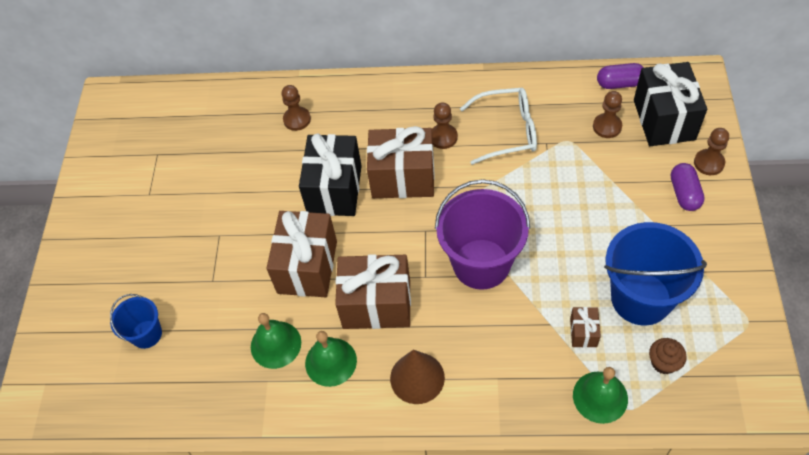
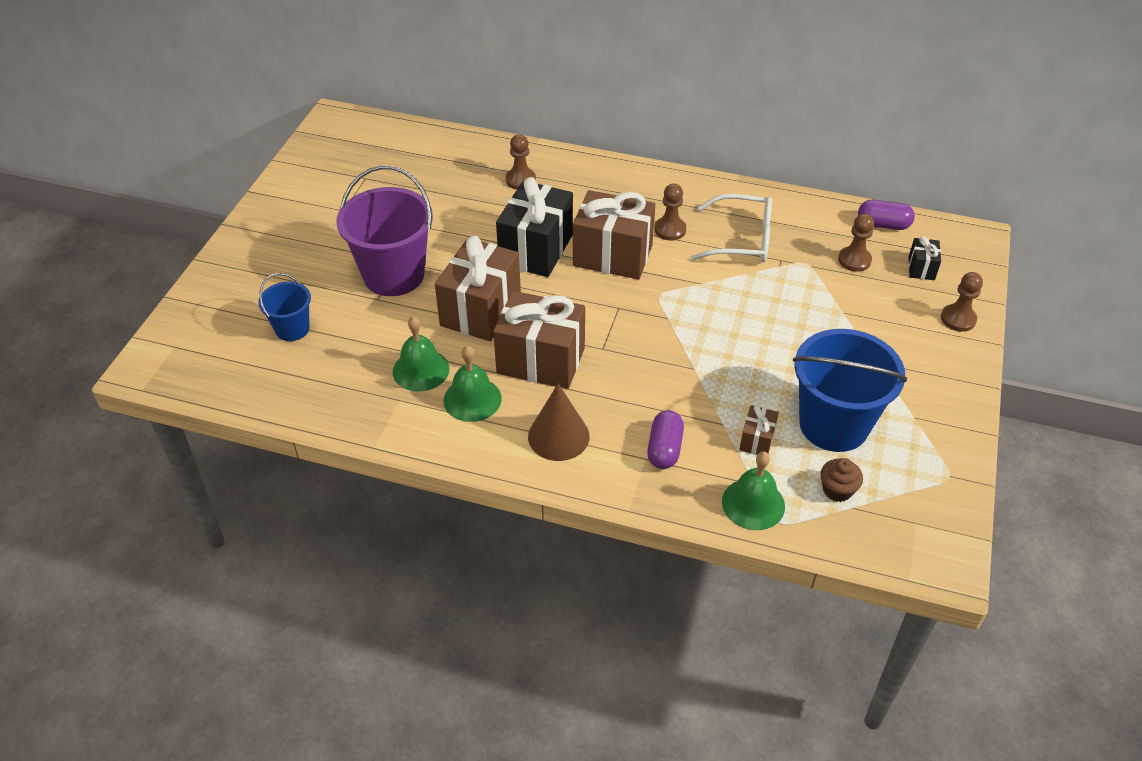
camera: 10 degrees right, 10 degrees down
(481, 264) = (667, 351): purple bucket -> purple bucket (394, 275)
(664, 120) = (921, 268): black gift -> black gift, size x0.46
(684, 193) = (919, 340): purple capsule -> purple capsule (664, 449)

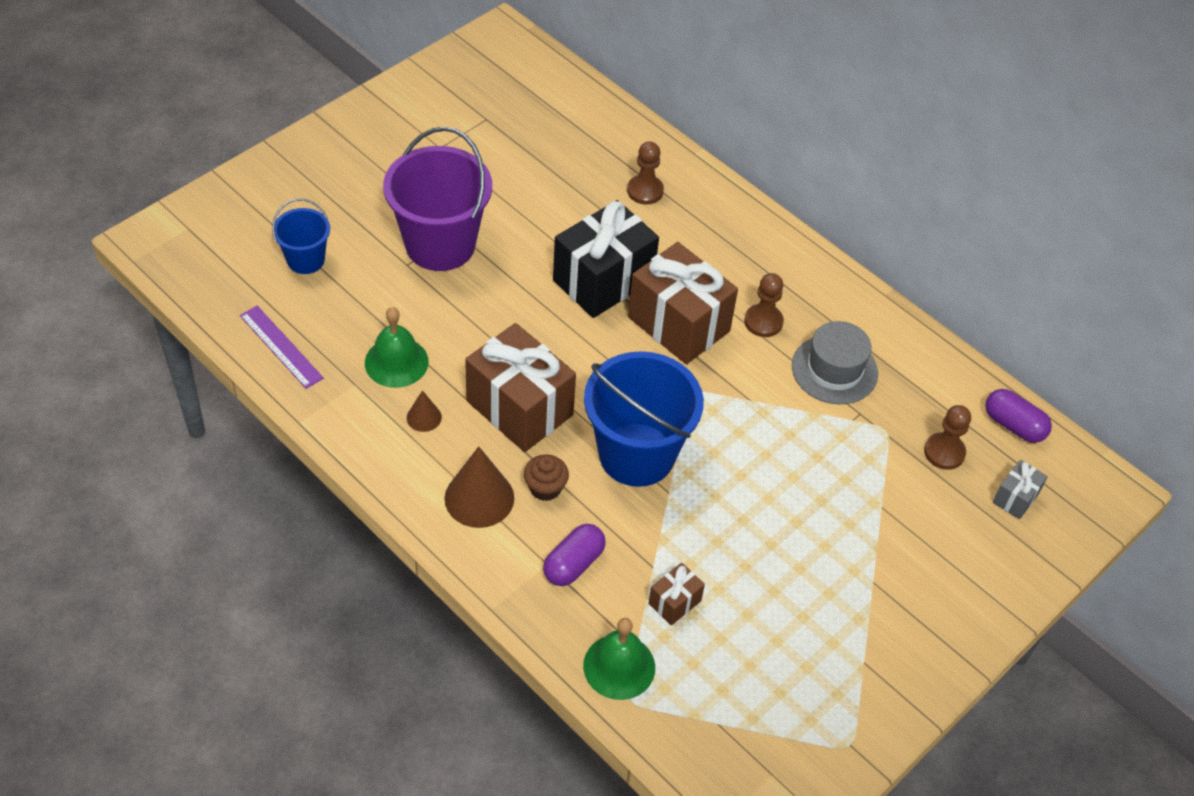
camera: 25 degrees right, 5 degrees up
(318, 399) = (281, 346): none -> purple ruler
(472, 399) = (424, 417): green bell -> brown cone
(480, 310) = (499, 324): brown gift -> none
(742, 240) = (834, 369): white glasses -> grey hat
(833, 425) = (769, 626): blue bucket -> blue bucket (636, 454)
(837, 490) = (717, 697): brown cupcake -> brown cupcake (545, 488)
(921, 268) = (1015, 498): black gift -> grey gift
(958, 319) = (1008, 577): brown pawn -> none

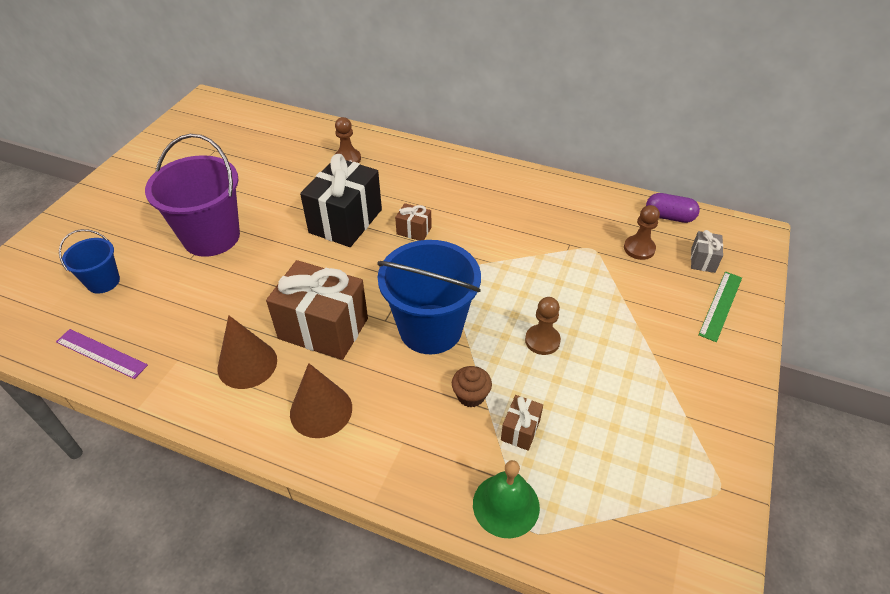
camera: 20 degrees left, 5 degrees down
(396, 362) = (207, 330): green bell -> none
(424, 417) = (247, 364): brown cone -> brown cone, size x1.93
(545, 488) = (372, 381): brown cupcake -> brown cupcake (471, 395)
(573, 564) = (424, 433): purple capsule -> none
(678, 324) = (414, 231): brown gift -> brown gift, size x0.46
(763, 322) = (471, 210): brown pawn -> brown pawn (542, 341)
(834, 369) = (535, 223): grey hat -> none
(995, 561) = (720, 305): none -> green ruler

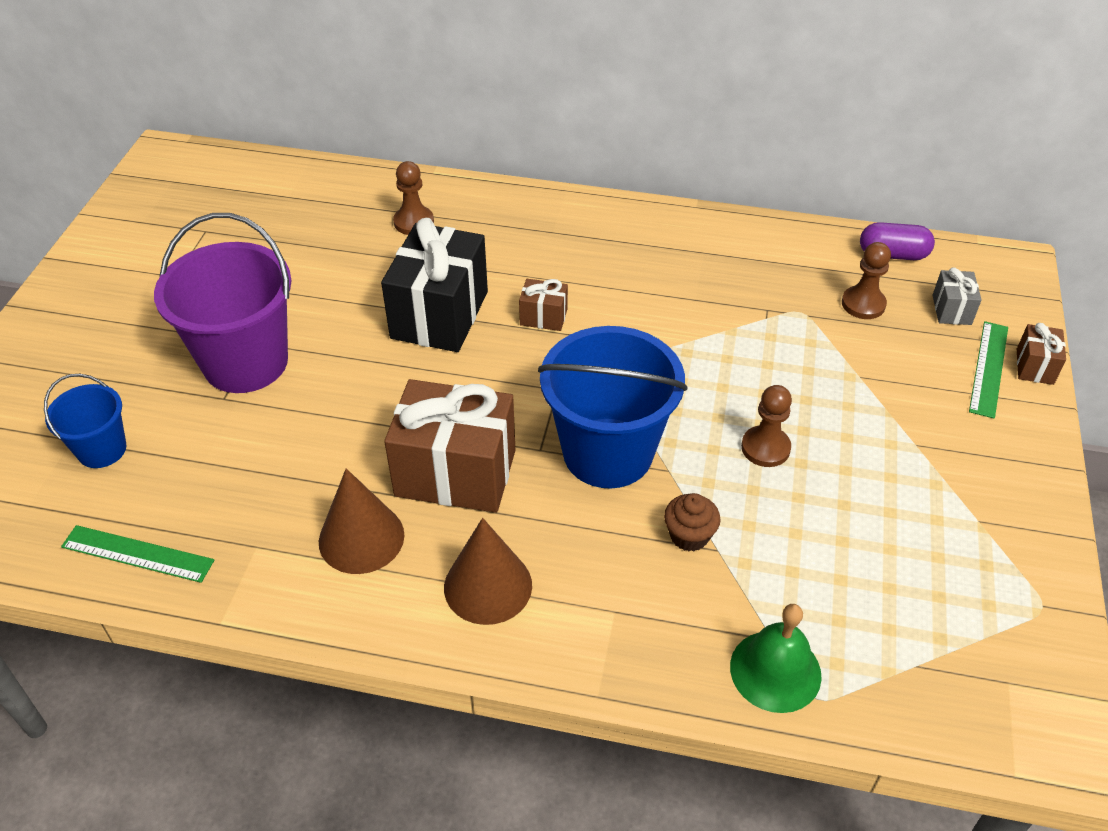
camera: 10 degrees left, 0 degrees up
(101, 353) = (137, 553): purple ruler -> green ruler
(520, 430) = (768, 571): brown gift -> brown gift (1034, 366)

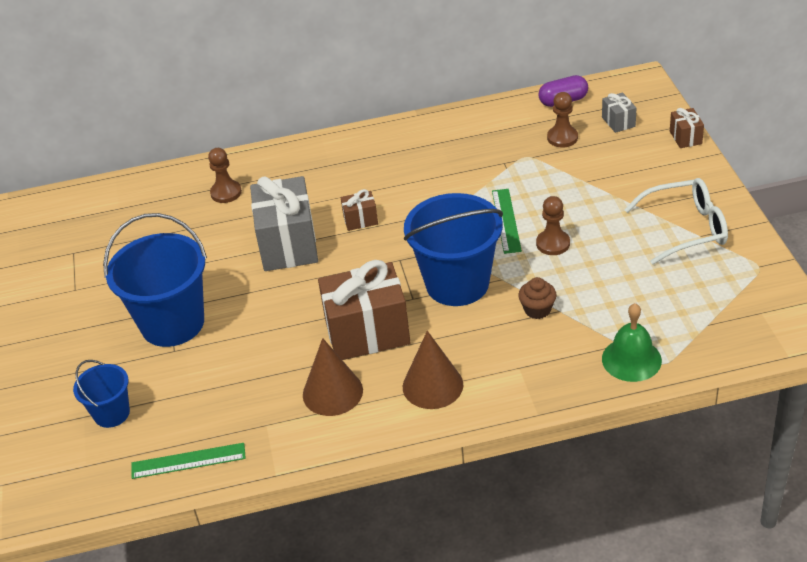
camera: 20 degrees left, 5 degrees down
(245, 362) = (172, 323): purple bucket -> blue bucket
(439, 315) = (288, 244): black gift -> grey gift
(964, 501) = (686, 228): none -> white glasses
(989, 368) = (659, 148): green ruler -> green ruler (506, 220)

